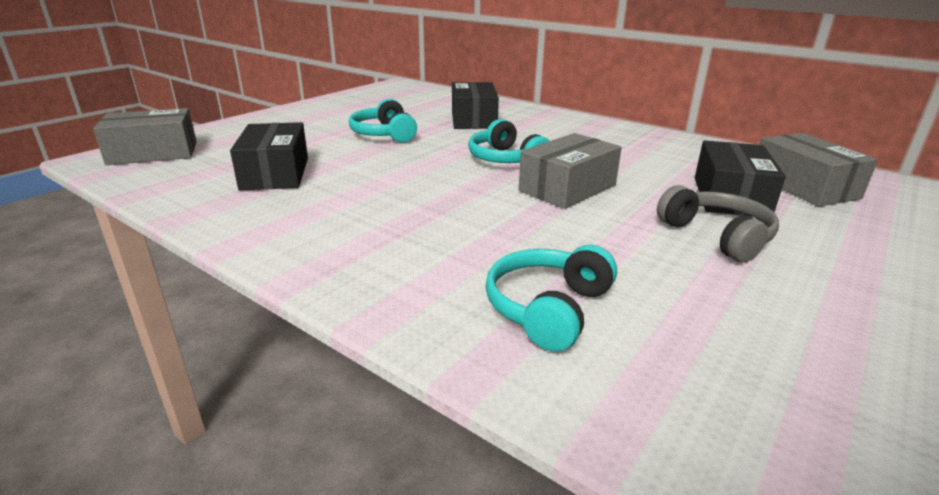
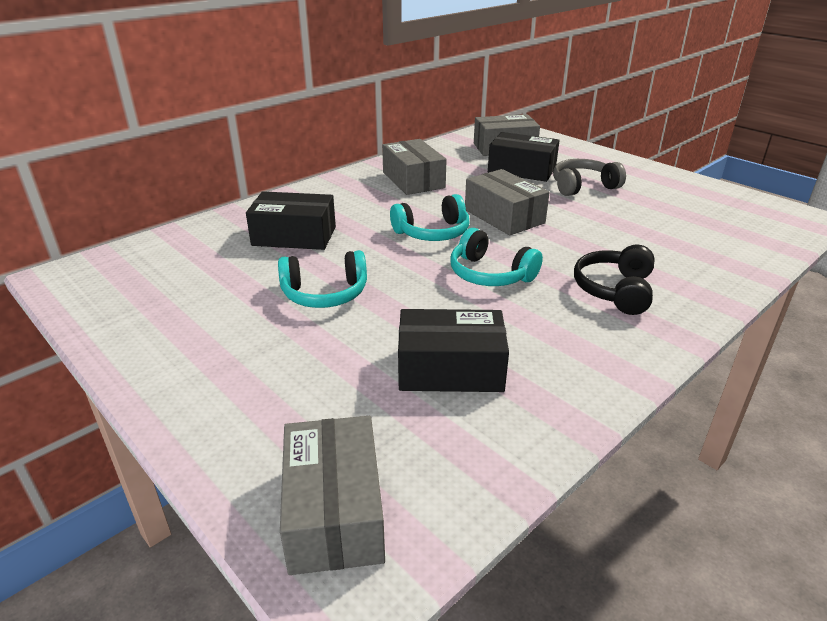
camera: 80 degrees left, 5 degrees up
(404, 243) = (614, 290): none -> black headphones
(548, 308) = (688, 247): turquoise headphones -> turquoise headphones (490, 274)
(628, 147) = (413, 180): none -> grey box

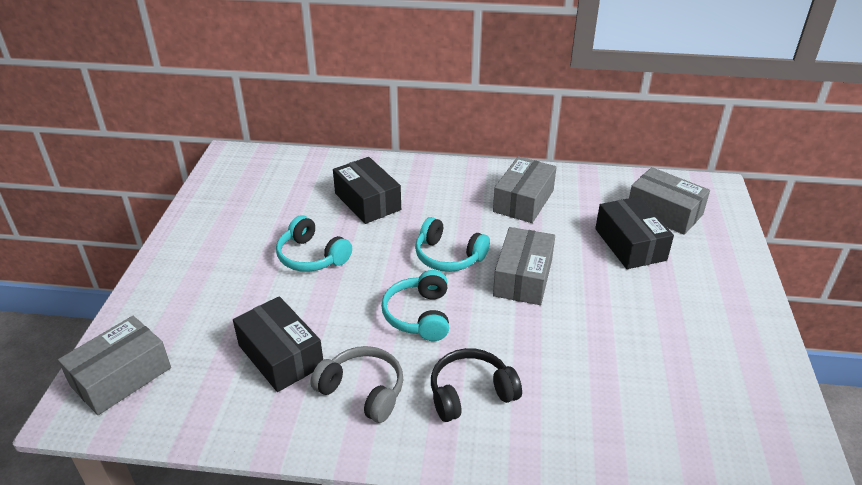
camera: 50 degrees right, 5 degrees up
(583, 186) = (648, 295): grey headphones -> grey headphones (363, 391)

